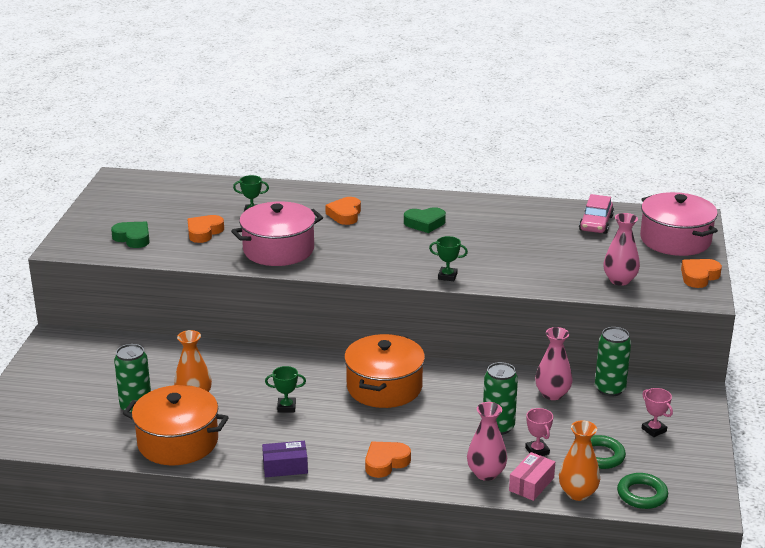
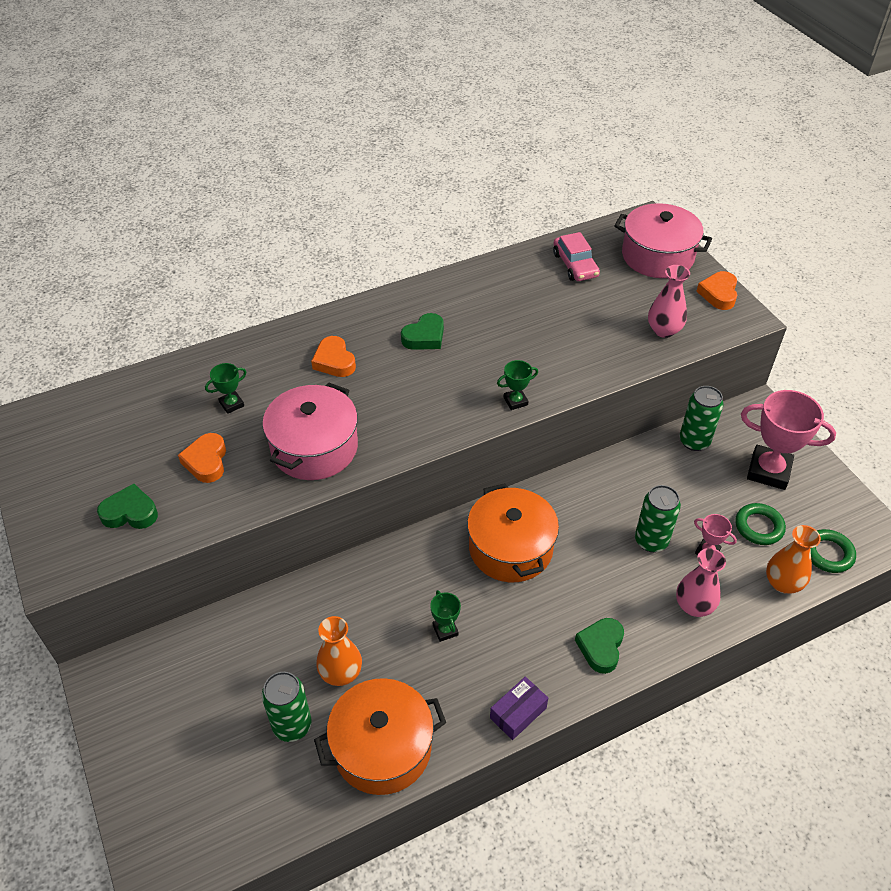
camera: 35 degrees left, 20 degrees up
(286, 407) = (445, 630): green trophy -> green trophy turned 75 degrees counterclockwise
(385, 462) = (601, 647): orange heart -> green heart
(531, 484) = (739, 596): pink box -> none
(552, 394) = (656, 473): pink vase -> none
(654, 430) = (768, 471): pink trophy -> pink trophy, size x2.12

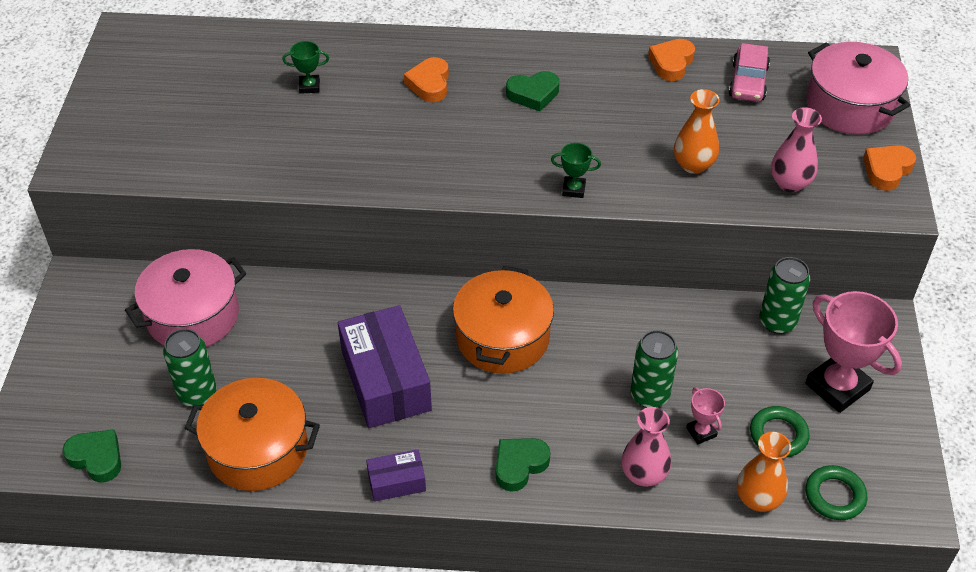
camera: 30 degrees right, 0 degrees up
(130, 512) = (160, 144): green heart -> green heart (96, 458)
(206, 461) = (252, 127): orange heart -> orange heart (671, 63)
(314, 448) = (352, 154): pink pot -> pink pot (193, 316)
(341, 673) = (268, 372): orange vase -> orange vase (693, 165)
(445, 630) = (385, 380): green trophy -> purple box

